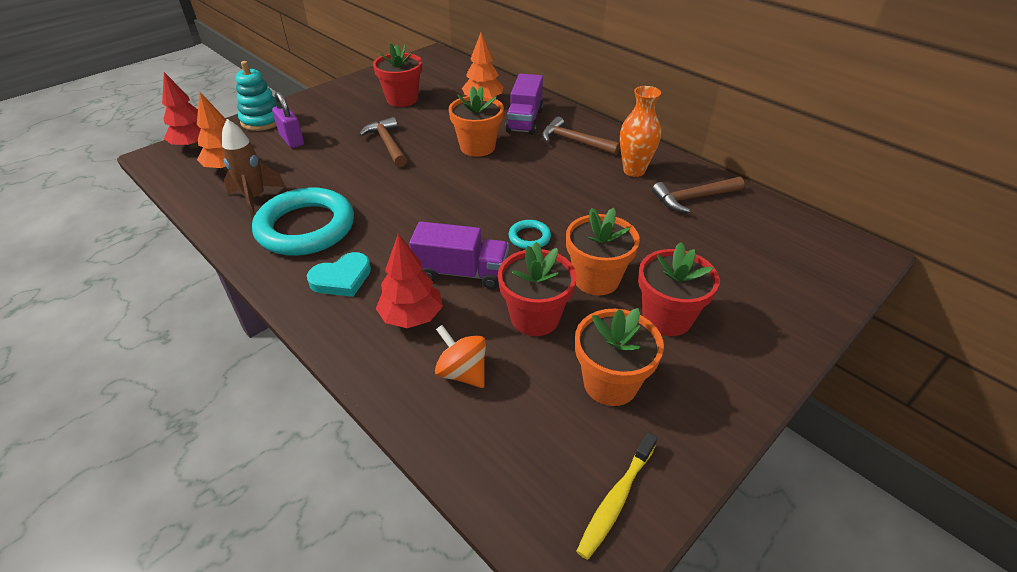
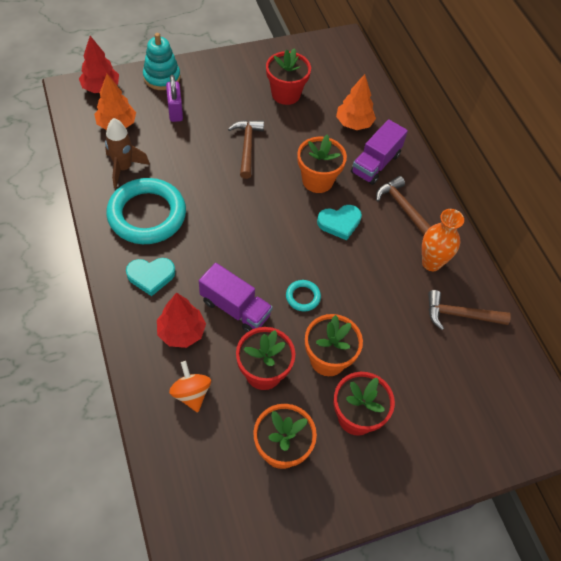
camera: 20 degrees right, 15 degrees up
(523, 170) = (339, 223): none -> turquoise heart
(616, 500) = (232, 529): yellow toothbrush -> none

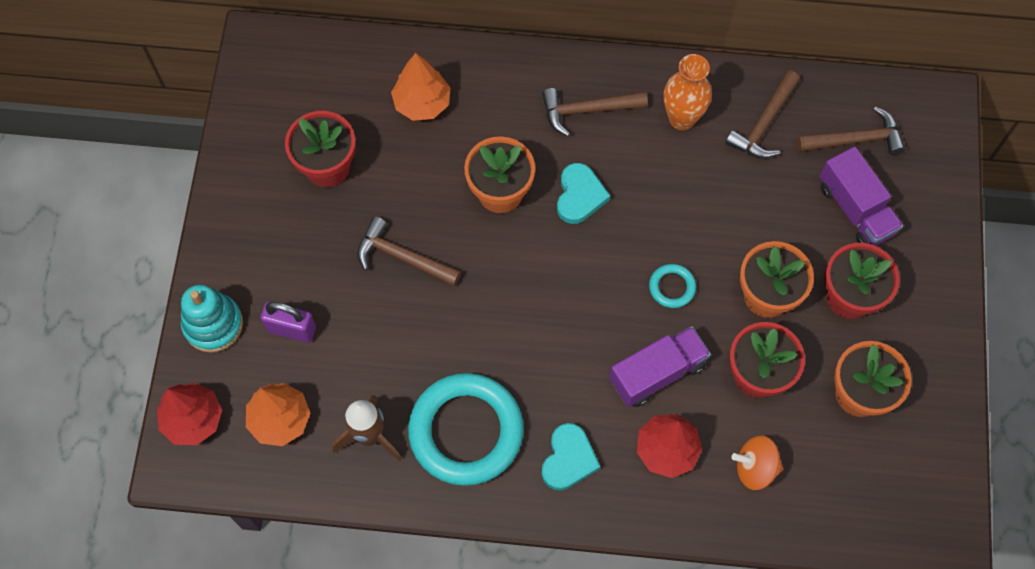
camera: 60 degrees left, 10 degrees up
(375, 163) = (503, 108): purple truck -> purple truck (855, 209)
(486, 380) = (855, 140): none -> brown hammer

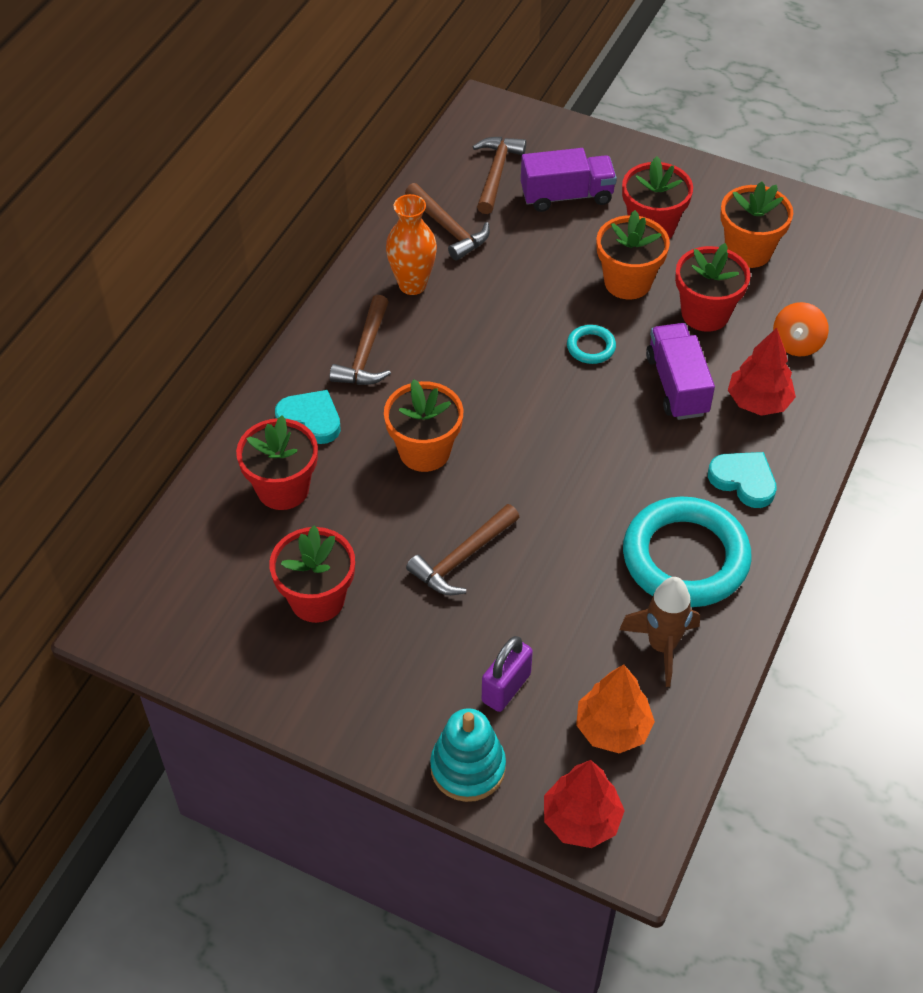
camera: 70 degrees left, 15 degrees down
(422, 103) = (283, 489): orange tree -> red flower pot
(579, 196) = (459, 388): turquoise heart -> turquoise heart (310, 419)

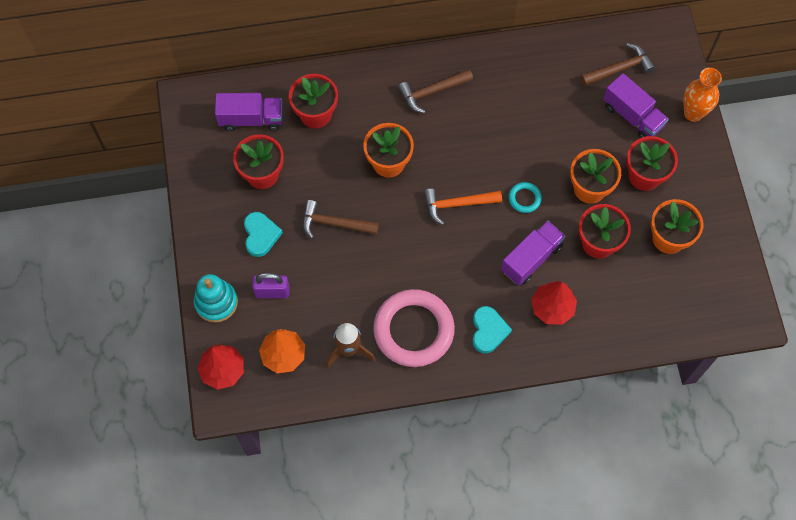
camera: 55 degrees right, 15 degrees up
(222, 565) = (251, 119): none -> purple truck
(310, 419) = (368, 96): turquoise heart -> turquoise heart (260, 235)
(412, 285) = (498, 82): orange vase -> orange vase (693, 113)
(448, 228) = (555, 72): brown hammer -> none
(544, 415) = (457, 204): none -> orange hammer
(685, 557) = (413, 330): turquoise ring -> pink ring
(797, 344) = (614, 305): orange spinning top -> none

